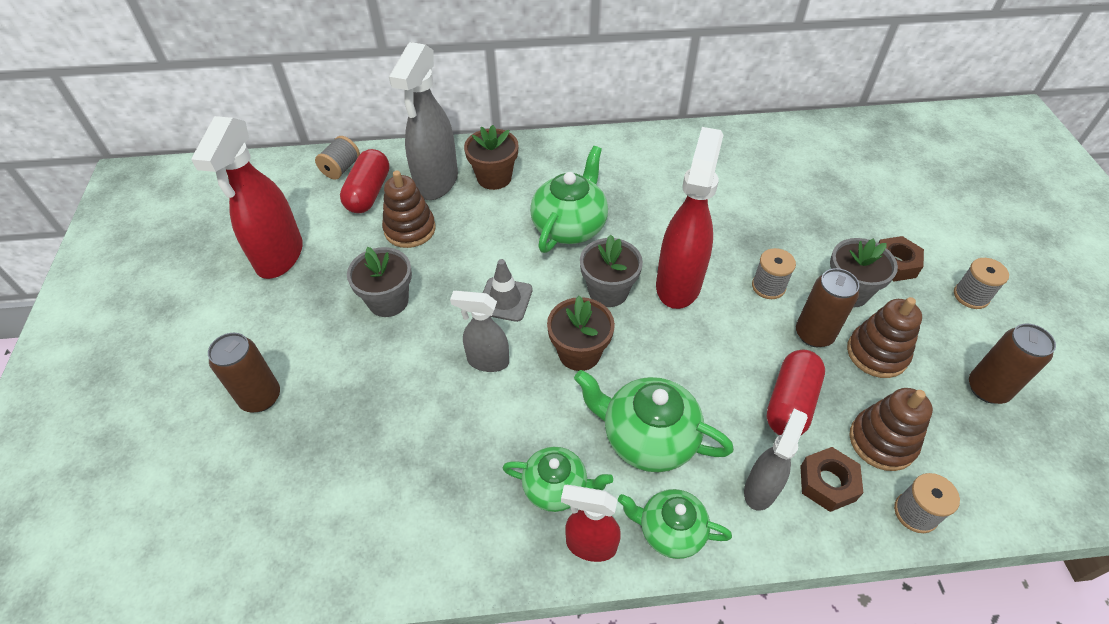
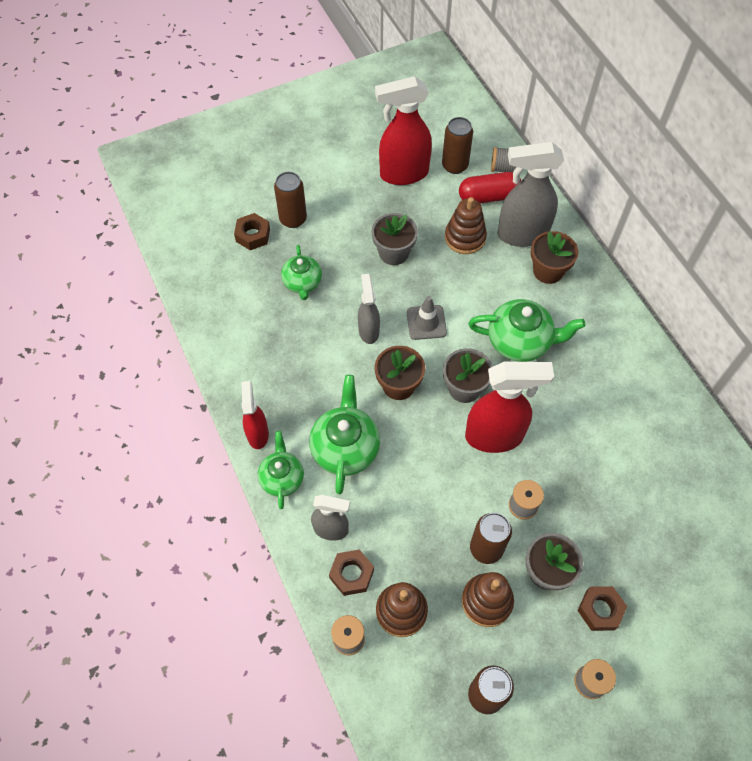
camera: 70 degrees right, 10 degrees up
(252, 458) = (253, 235): none -> brown nut
(305, 207) = (455, 165): none -> brown can
(556, 488) = (289, 403): green teapot -> green teapot (302, 283)
(790, 403) = (411, 539): red capsule -> none

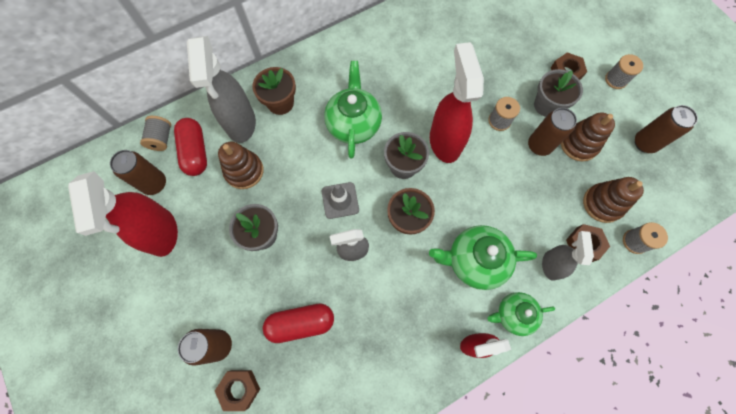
camera: 95 degrees left, 10 degrees up
(302, 283) = (301, 323): green teapot -> red capsule

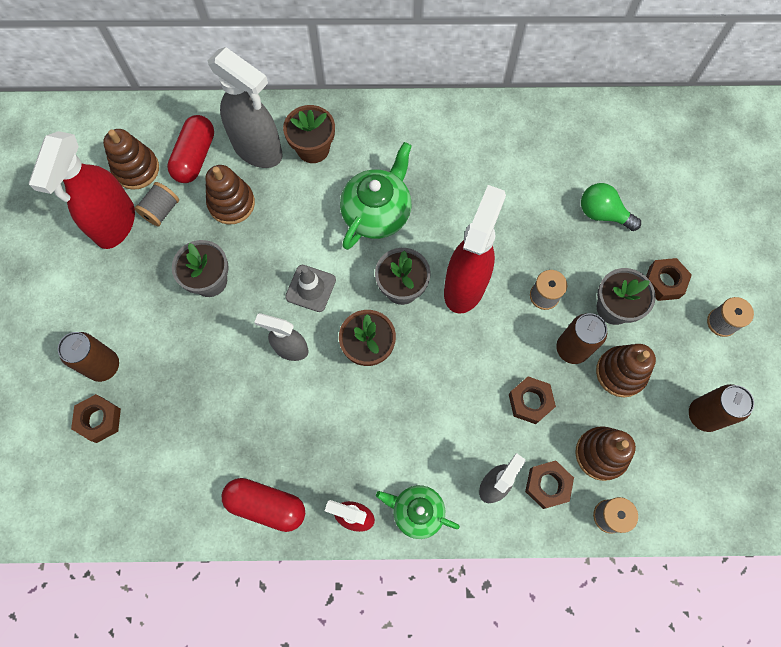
camera: 30 degrees right, 0 degrees up
(154, 184) = (136, 169): brown can -> brown stacking toy
(161, 139) = (170, 125): grey spool -> grey spool (161, 210)
(241, 124) = (258, 150): grey spray bottle -> grey spray bottle turned 75 degrees counterclockwise
(301, 323) = (194, 391): red capsule -> red capsule (266, 505)
(475, 261) = (413, 432): green teapot -> none
(500, 49) = (602, 213): none -> green light bulb
(536, 195) = (530, 401): none -> brown nut

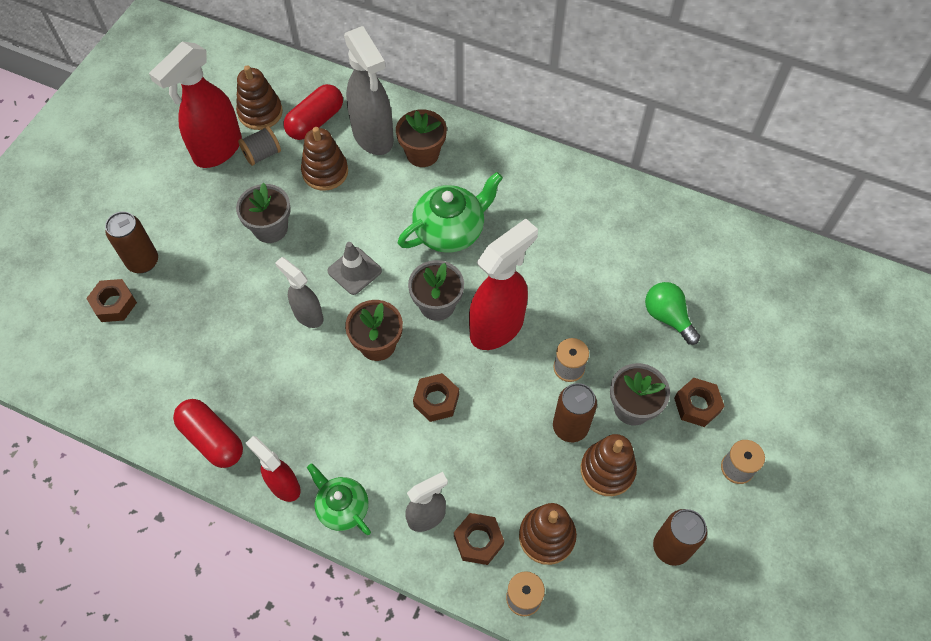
camera: 25 degrees right, 10 degrees down
(530, 401) = (503, 457): brown nut -> brown nut (436, 400)

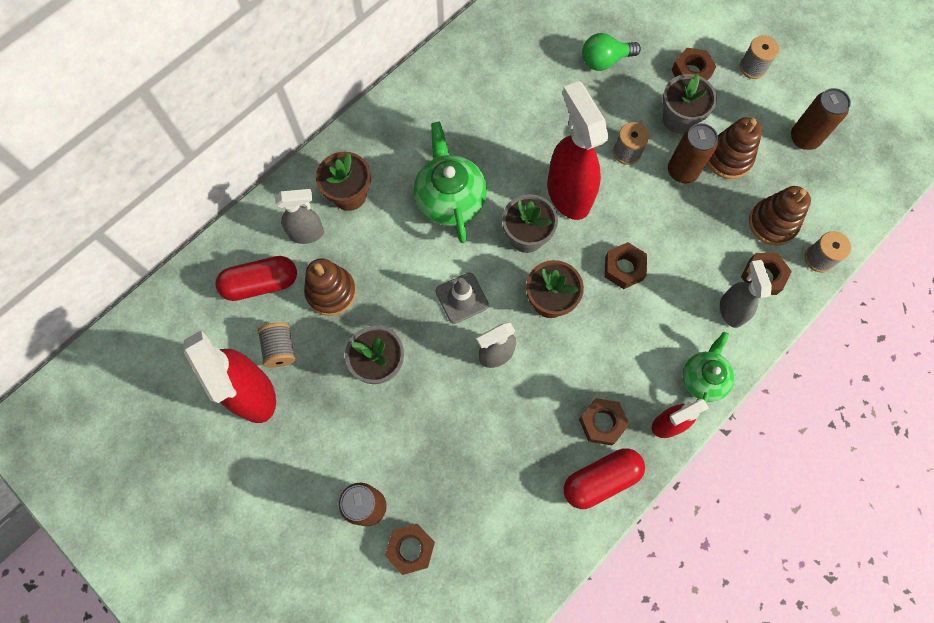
camera: 70 degrees left, 10 degrees up
(260, 113) = (222, 336): brown stacking toy -> none
(268, 425) = (602, 423): none -> brown nut
(315, 121) = (261, 284): red capsule -> red capsule turned 75 degrees counterclockwise
(342, 507) = (703, 378): green teapot -> green teapot turned 135 degrees clockwise
(373, 137) = (307, 233): grey spray bottle -> grey spray bottle, size x0.57

